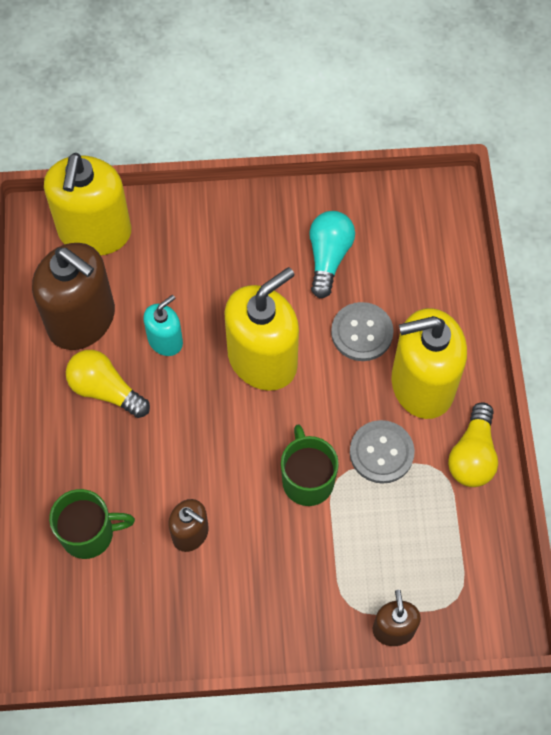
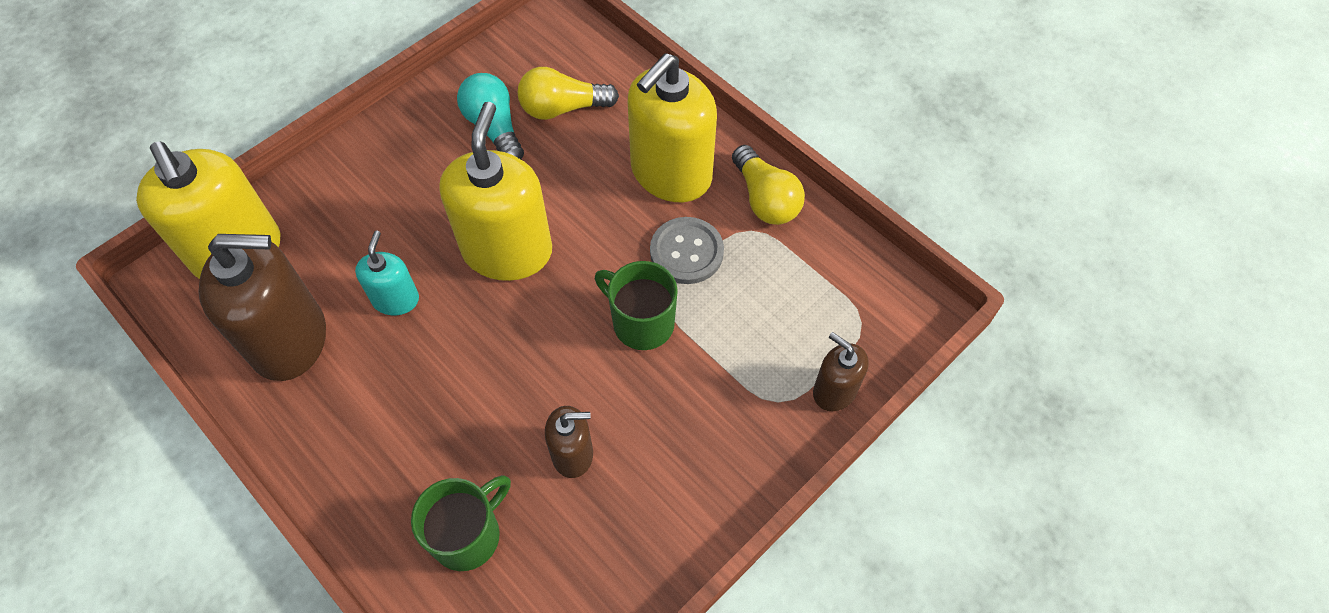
camera: 40 degrees left, 5 degrees down
(105, 390) = (370, 386): yellow light bulb -> yellow light bulb (563, 108)
(362, 333) = (579, 168): grey button -> none

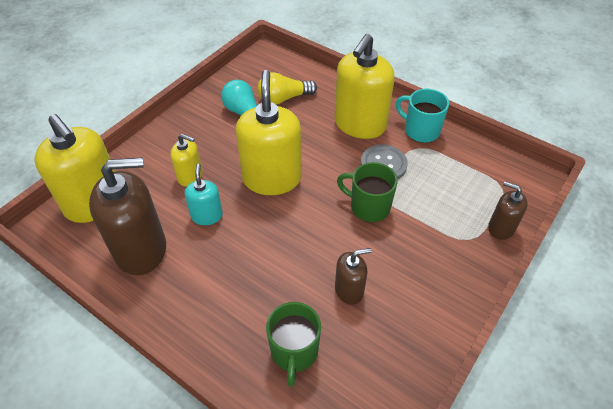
camera: 10 degrees left, 10 degrees down
(386, 228) = (190, 176): none -> yellow soap dispenser
(468, 535) = (294, 352): green mug -> green mug turned 150 degrees clockwise
(765, 199) = (420, 130): yellow light bulb -> turquoise mug

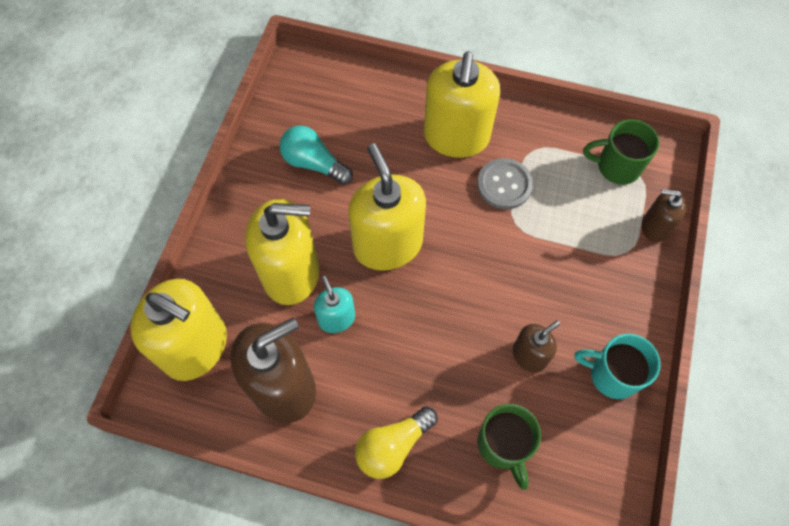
camera: 20 degrees left, 15 degrees up
(190, 176) = (291, 273): yellow soap dispenser -> yellow soap dispenser, size x1.96
(284, 98) = (351, 126): yellow light bulb -> yellow light bulb (393, 446)
(368, 207) = (510, 246): green mug -> green mug (617, 166)
(420, 130) = (528, 124): turquoise mug -> turquoise mug (612, 374)

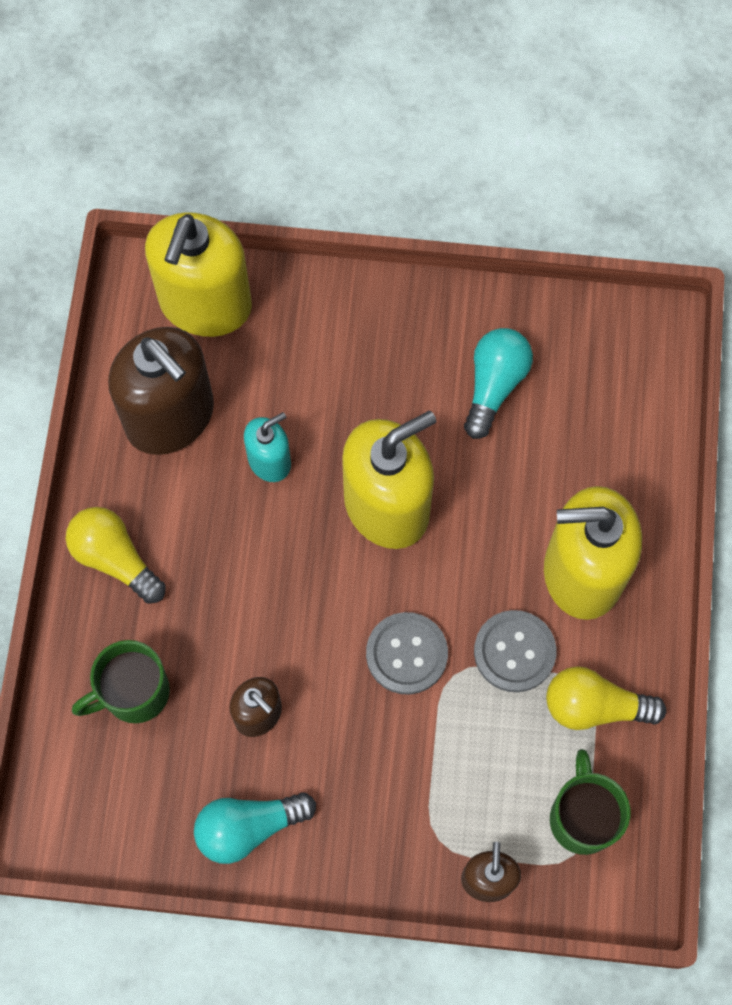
camera: 80 degrees right, 5 degrees up
(291, 273) = (323, 392): yellow soap dispenser -> none
(497, 250) = (406, 654): none -> grey button
(546, 147) = (594, 706): none -> yellow light bulb
(612, 374) = (248, 827): turquoise mug -> turquoise light bulb

